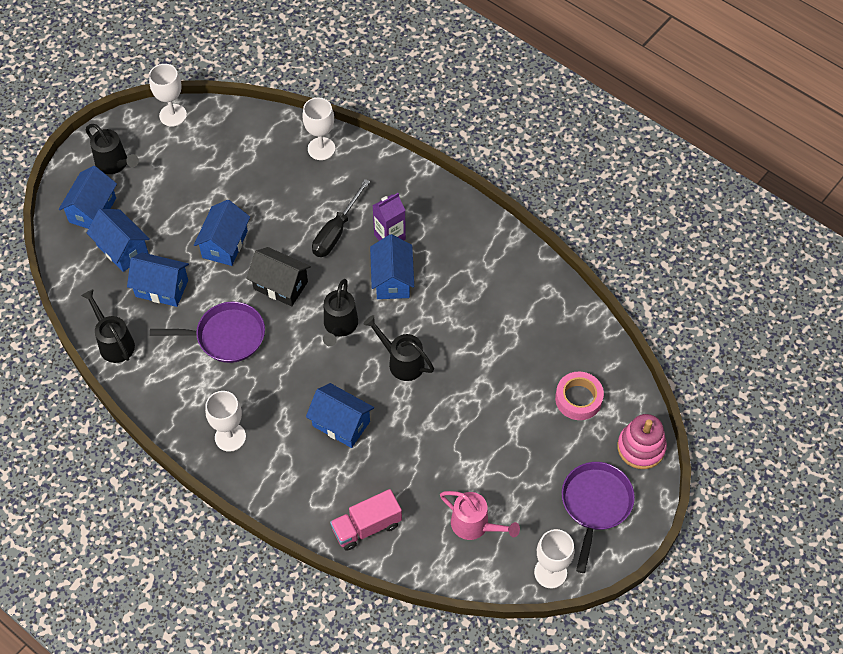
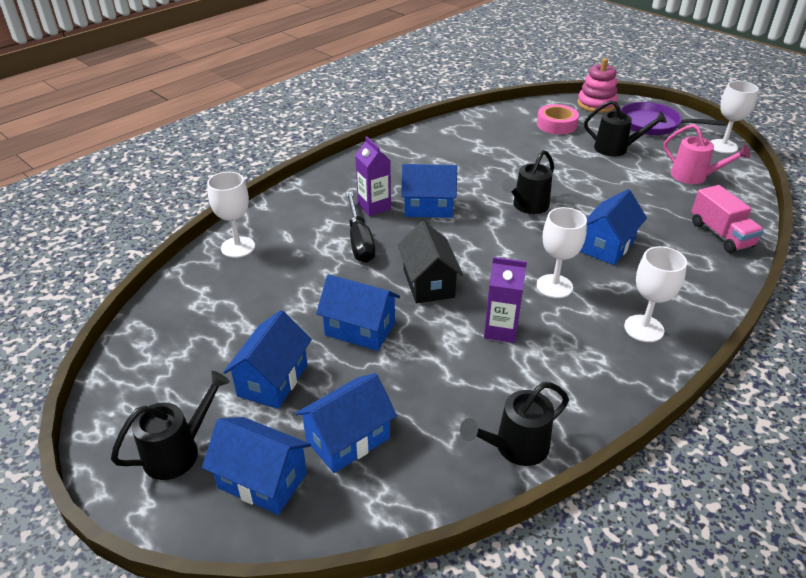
camera: 85 degrees left, 20 degrees down
(162, 288) = (423, 392): blue house -> blue house (272, 380)
(173, 115) = (116, 380): white goblet -> white goblet (554, 286)
(226, 336) = (501, 330): purple pan -> purple carton
(280, 285) = (428, 283): black house -> black house turned 45 degrees counterclockwise
(336, 231) = (359, 241): black screwdriver -> black screwdriver turned 45 degrees clockwise
(339, 326) = (486, 243): black watering can -> black watering can (616, 149)
(475, 525) = (694, 177): pink watering can -> pink watering can turned 90 degrees clockwise

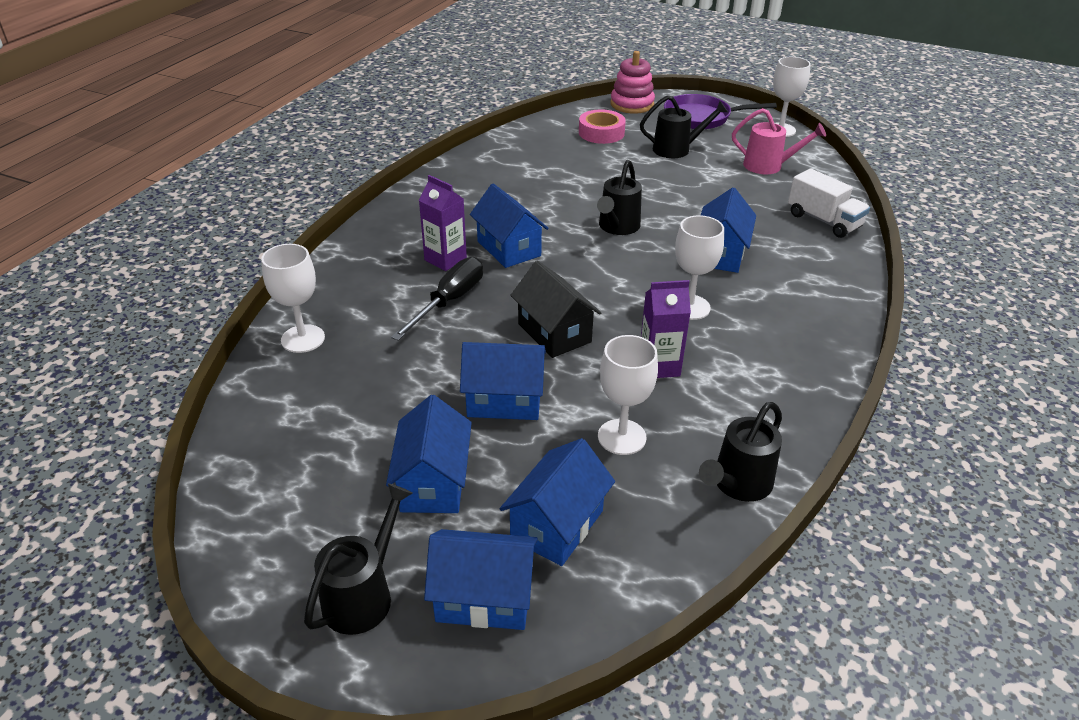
camera: 20 degrees left, 0 degrees up
(359, 241) = (449, 301): black screwdriver -> black screwdriver turned 120 degrees counterclockwise
(428, 207) = (509, 248): blue house -> blue house turned 75 degrees clockwise
(644, 328) = (799, 331): white goblet -> white goblet (622, 437)
(721, 235) = (823, 221): pink truck -> white truck

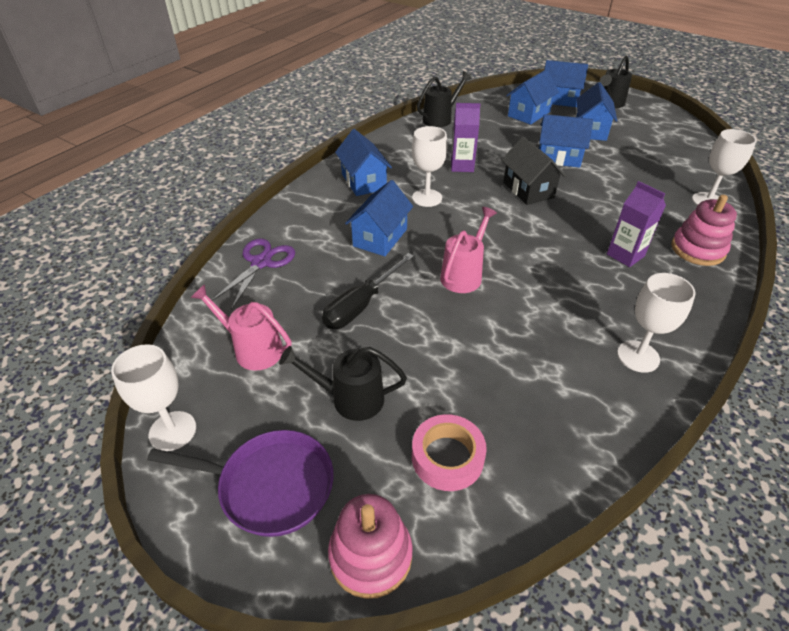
camera: 170 degrees left, 5 degrees up
(359, 272) = (697, 249): none -> pink stacking toy
(449, 301) = (610, 218): black screwdriver -> black screwdriver (361, 305)
(509, 248) = (569, 261): blue house -> blue house (364, 181)
(617, 227) = (464, 274): black watering can -> pink watering can
(622, 437) = (493, 138): white goblet -> white goblet (638, 356)
(823, 221) = (261, 262): white truck -> purple scissors

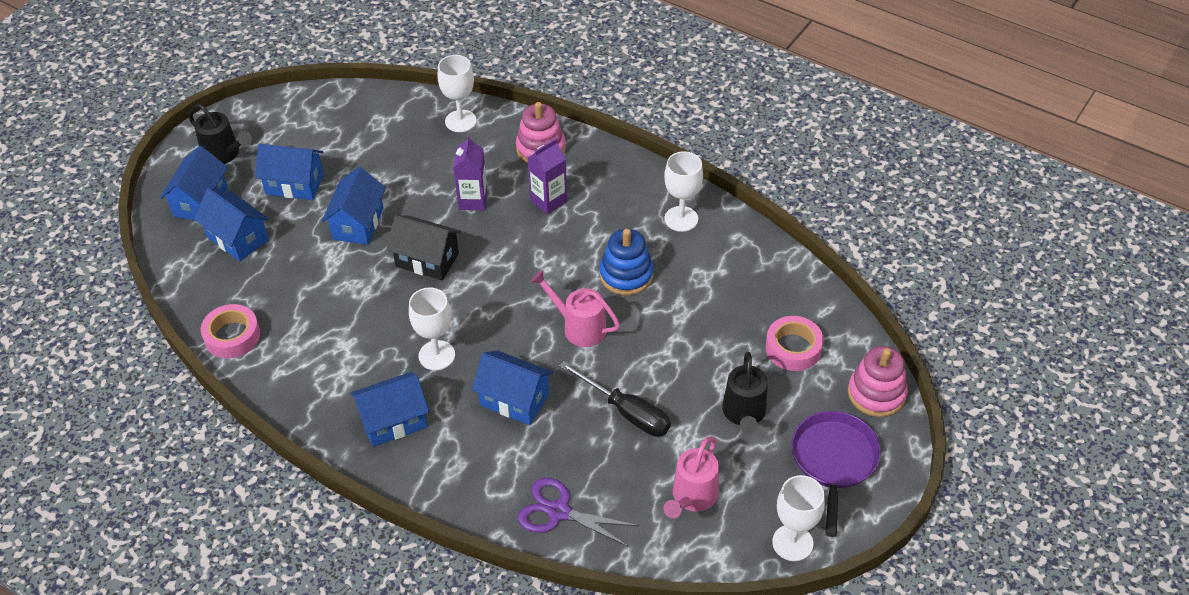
camera: 90 degrees left, 5 degrees up
(440, 119) = (232, 336): black watering can -> pink tape
(462, 166) = (367, 318): purple carton -> purple carton (473, 200)
(528, 190) = (427, 260): black house -> black house turned 45 degrees clockwise
(538, 308) = (626, 275): none -> blue stacking toy

